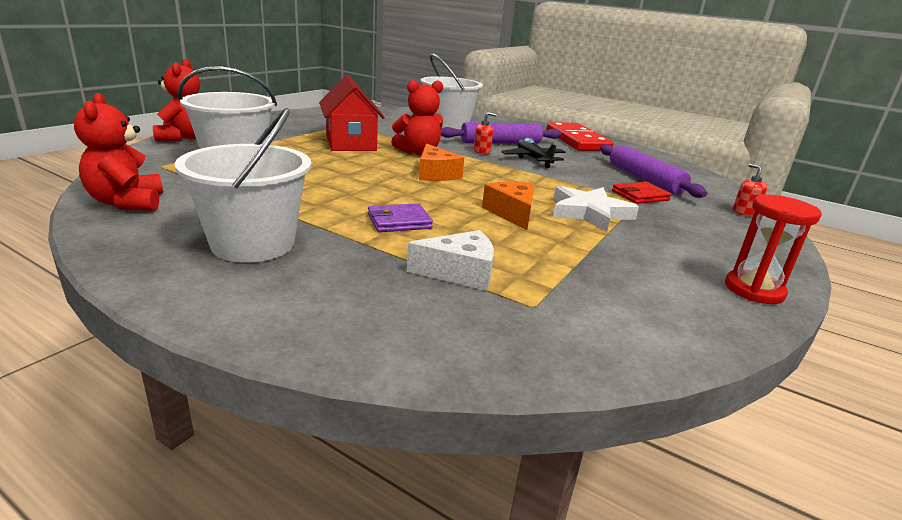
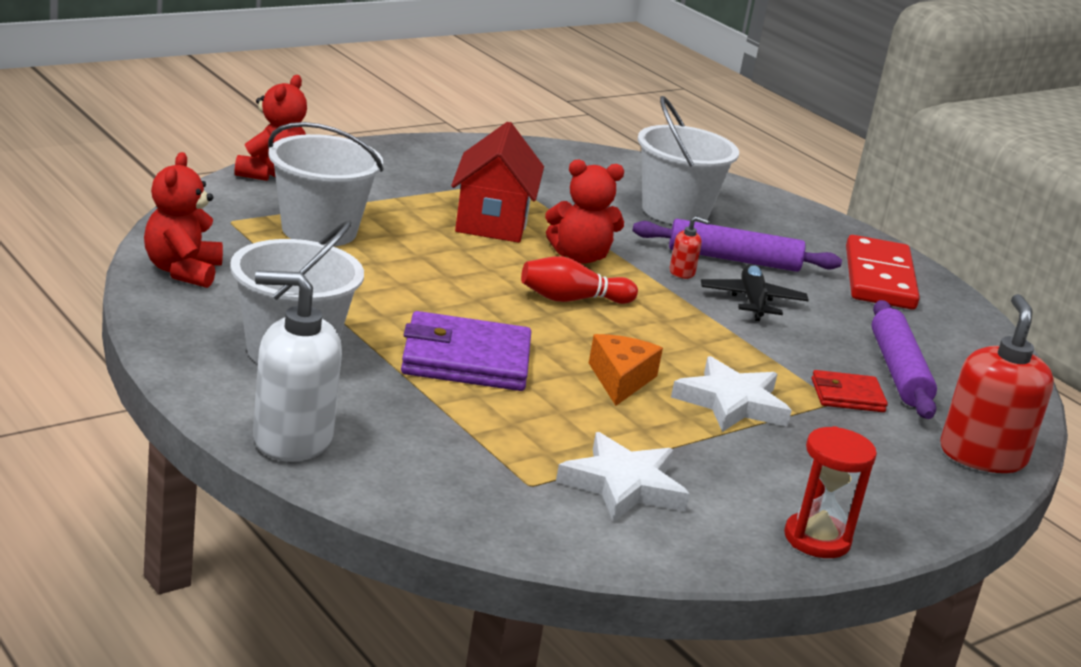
camera: 20 degrees right, 0 degrees up
(295, 323) = (291, 439): none -> white soap dispenser
(399, 221) = (466, 359): purple wallet -> purple wallet, size x1.80
(435, 174) = (572, 299): orange cheese -> red bowling pin
(460, 272) = (484, 434): white cheese -> none
(595, 286) = (623, 485): none -> white star
(744, 212) = (982, 455): red soap dispenser -> red soap dispenser, size x2.28

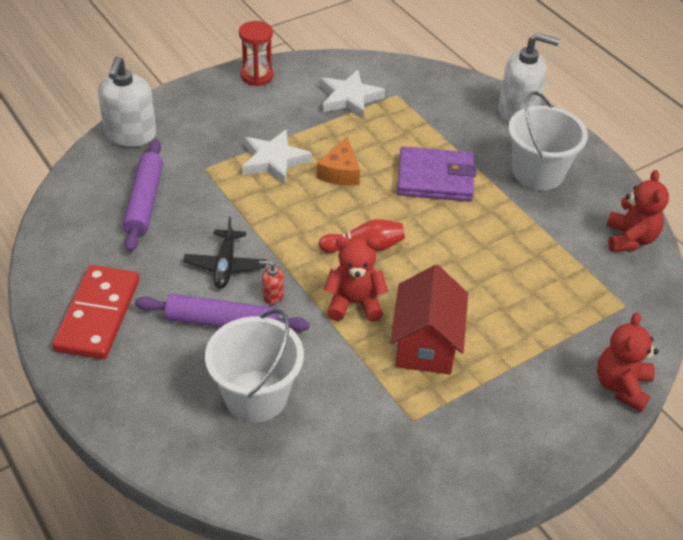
camera: 175 degrees left, 20 degrees up
(319, 230) = (558, 304): white bucket -> none
(847, 396) = (194, 174): red wallet -> none
(982, 455) = (130, 135): red soap dispenser -> white soap dispenser

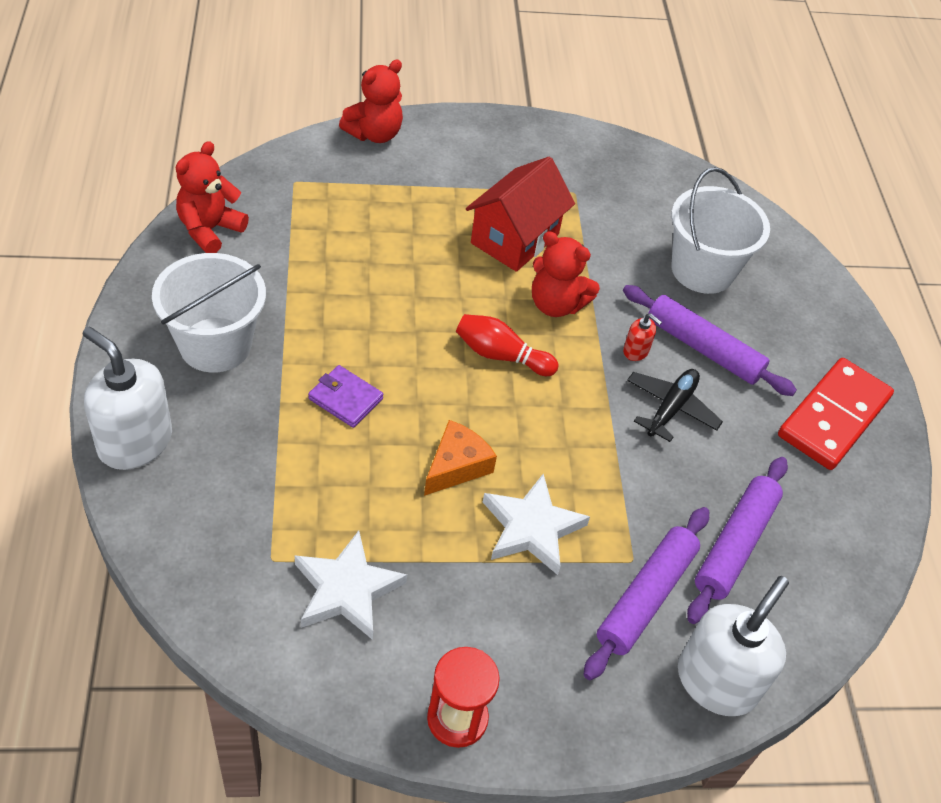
camera: 155 degrees left, 5 degrees up
(188, 155) = (646, 597): none -> purple rolling pin
(435, 178) = (345, 399): purple wallet -> purple wallet, size x0.56

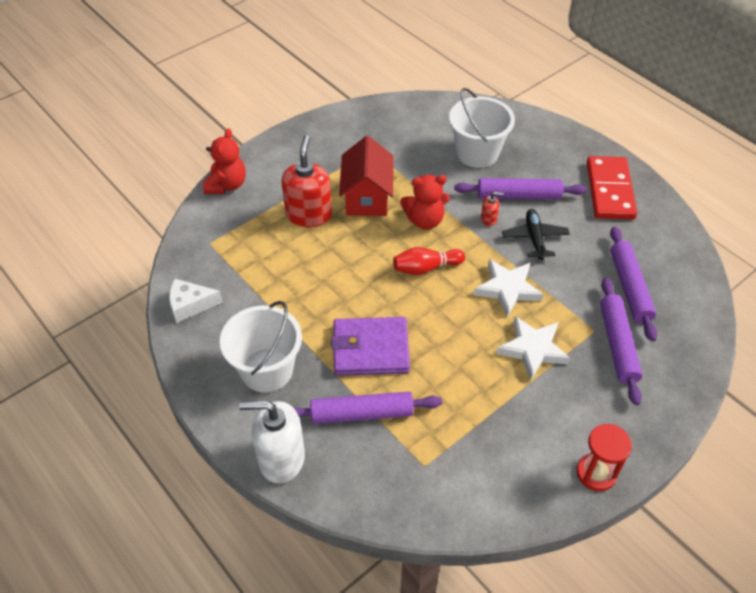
camera: 30 degrees left, 0 degrees up
(210, 230) = (190, 305): red teddy bear -> white cheese
(264, 457) = (361, 413): none -> purple rolling pin
(345, 399) = (370, 349): purple wallet -> purple wallet, size x1.80
(346, 590) = (478, 451): white star -> white star (507, 289)
(429, 217) = (309, 214): none -> red soap dispenser
(456, 466) = (464, 344): orange cheese -> none
(716, 681) = (686, 361): white soap dispenser -> none

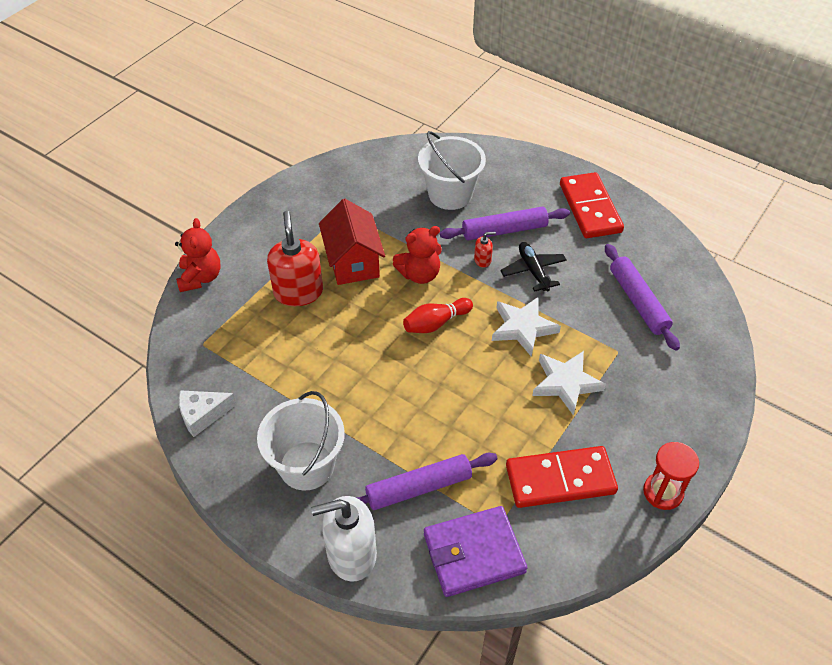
camera: 15 degrees left, 0 degrees up
(370, 349) = (406, 419): purple wallet -> purple wallet (473, 553)
(498, 437) = (560, 479): none -> red domino
(618, 344) = (644, 360): purple rolling pin -> none

